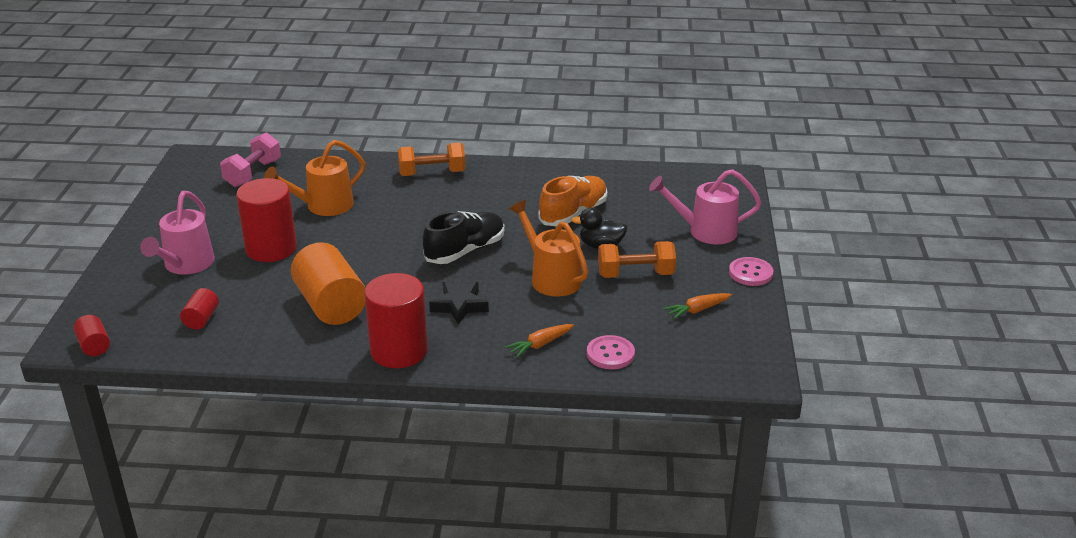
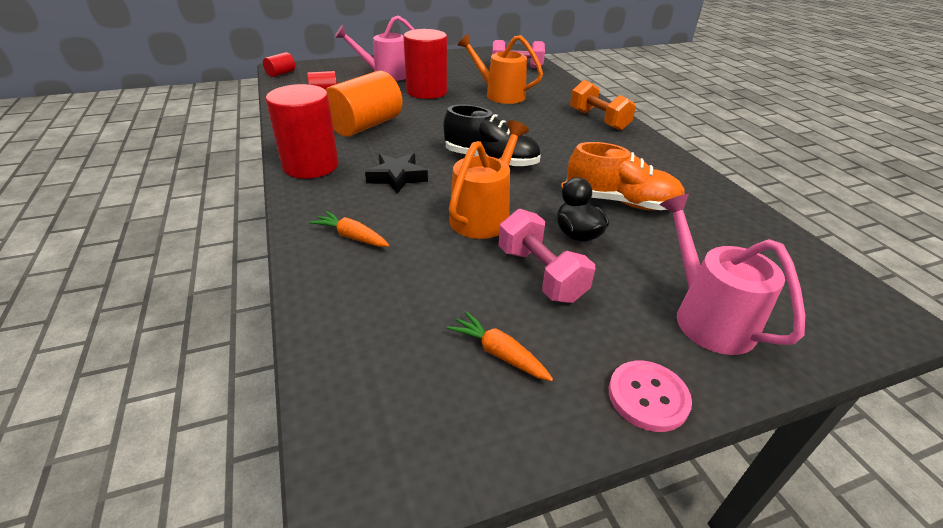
camera: 65 degrees right, 5 degrees up
(610, 354) = (353, 292): pink button -> none
(635, 274) = (540, 274): orange dumbbell -> pink dumbbell

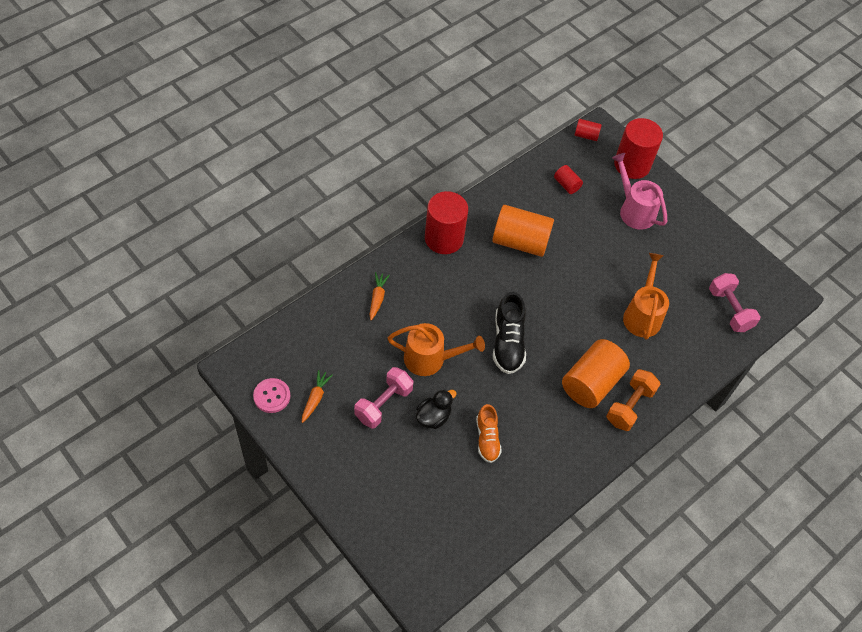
camera: 65 degrees right, 20 degrees up
(397, 177) = (454, 293): black star -> none
(427, 92) = (613, 256): red cylinder -> red cylinder (632, 165)
(565, 130) = (591, 383): none -> orange cylinder
(621, 202) = (487, 439): orange shoe -> orange shoe, size x0.66
(648, 397) = (311, 467): pink button -> pink button (272, 396)
(706, 316) = (381, 493): pink watering can -> none

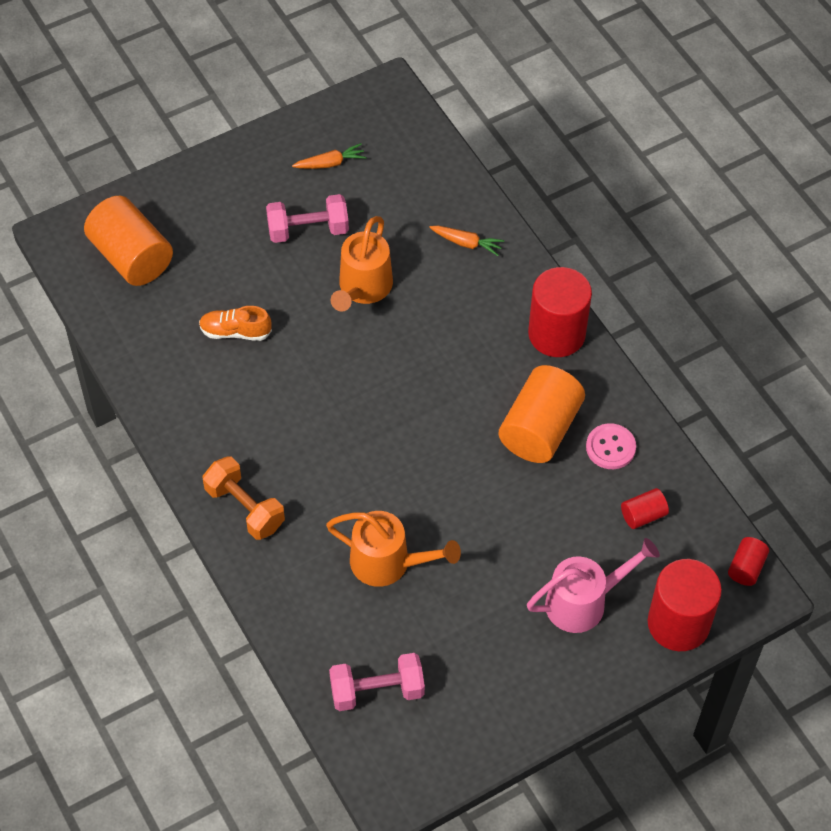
camera: 105 degrees right, 0 degrees up
(272, 396) = (342, 122): pink button -> pink button (610, 447)
(315, 398) = (330, 163): orange carrot -> orange carrot turned 45 degrees counterclockwise
(383, 404) = (308, 230): pink dumbbell -> pink dumbbell turned 60 degrees counterclockwise
(433, 417) = (279, 279): black duck -> none
(508, 343) = (371, 381): black shoe -> none
(591, 383) = (290, 469): orange cylinder -> orange cylinder (131, 257)

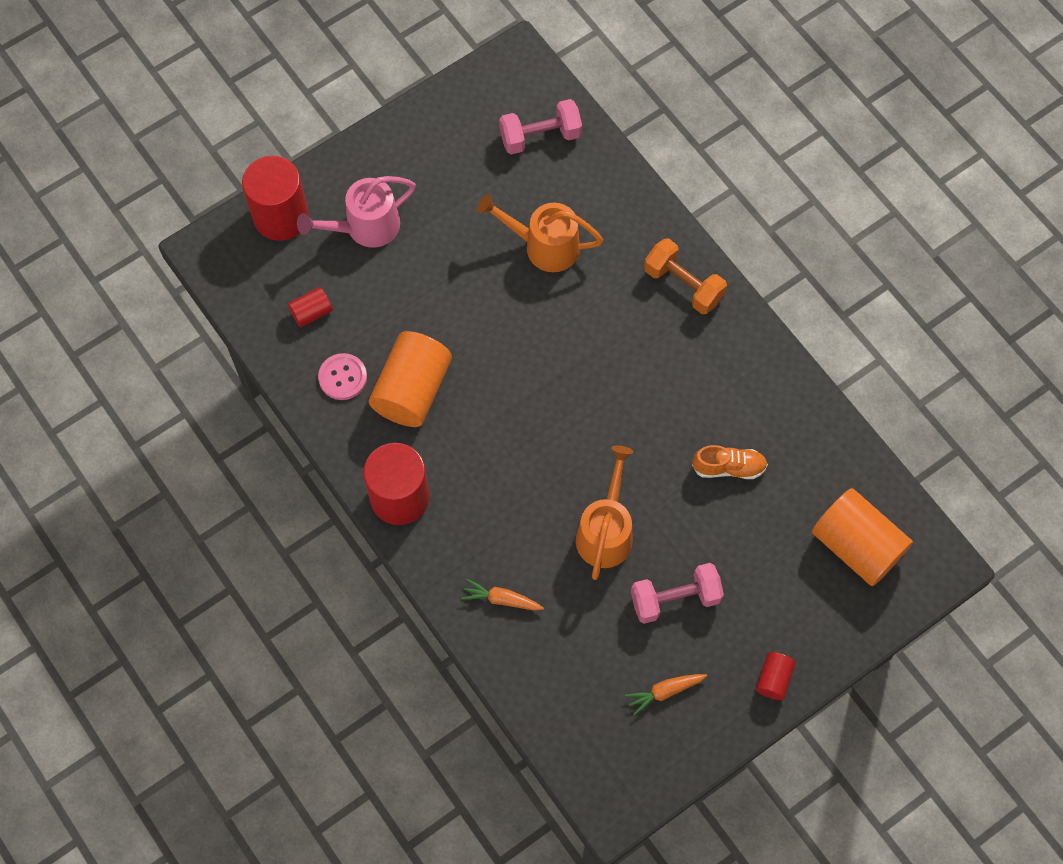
camera: 175 degrees right, 10 degrees up
(746, 568) = (217, 272): red cylinder -> red cylinder (773, 679)

